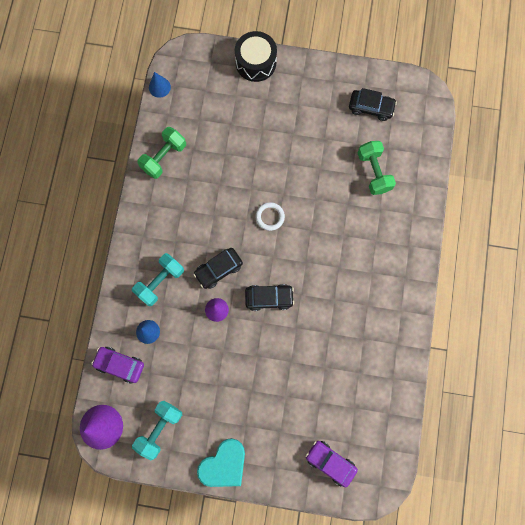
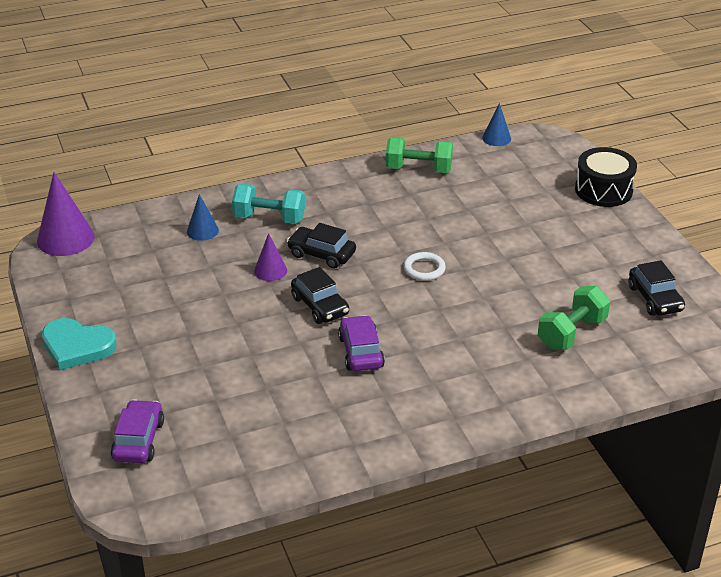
camera: 60 degrees right, 40 degrees down
(120, 365) = (148, 225): purple car -> purple car (361, 352)
(160, 429) = (90, 280): turquoise dumbbell -> none

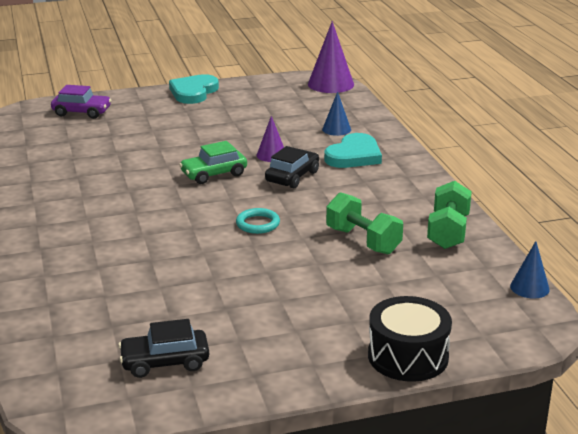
camera: 95 degrees right, 10 degrees down
(269, 218) = (354, 155): turquoise dumbbell -> turquoise heart
(320, 306) = (214, 174): black car -> green car
(361, 352) = (143, 189): purple car -> none
(424, 269) = (258, 224): white ring -> turquoise ring
(571, 333) = (125, 297): green dumbbell -> green dumbbell (363, 241)

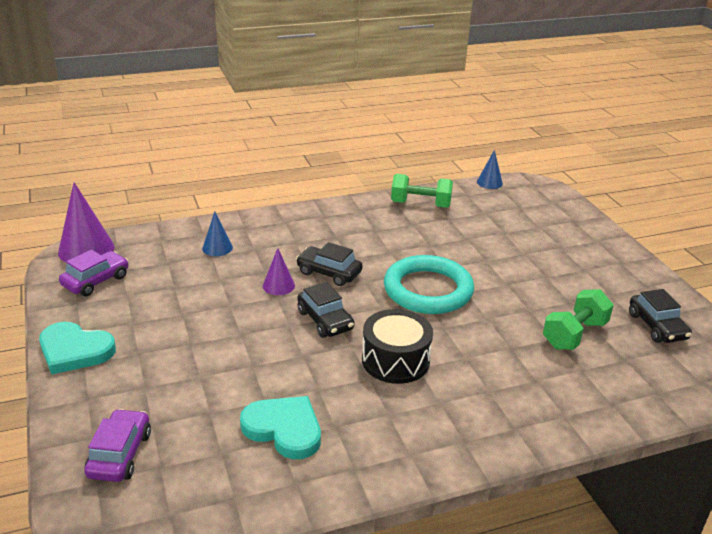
camera: 95 degrees left, 5 degrees up
(214, 174) = (325, 320): green car -> black car
(258, 224) = (428, 290): turquoise ring -> turquoise ring, size x2.20
(283, 91) = (96, 281): none -> purple car
(354, 155) = (281, 239): turquoise heart -> turquoise heart (284, 429)
(363, 241) = (444, 239): green dumbbell -> green dumbbell (574, 334)
(408, 356) = (591, 228): black drum -> black drum (395, 360)

